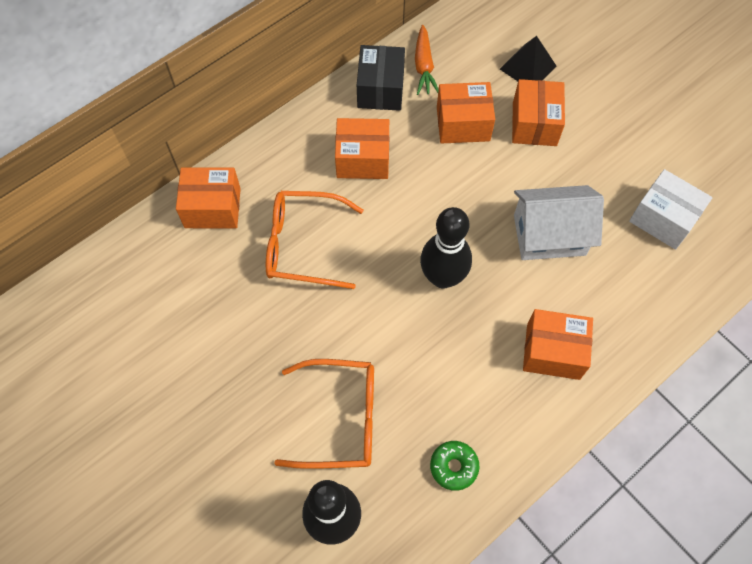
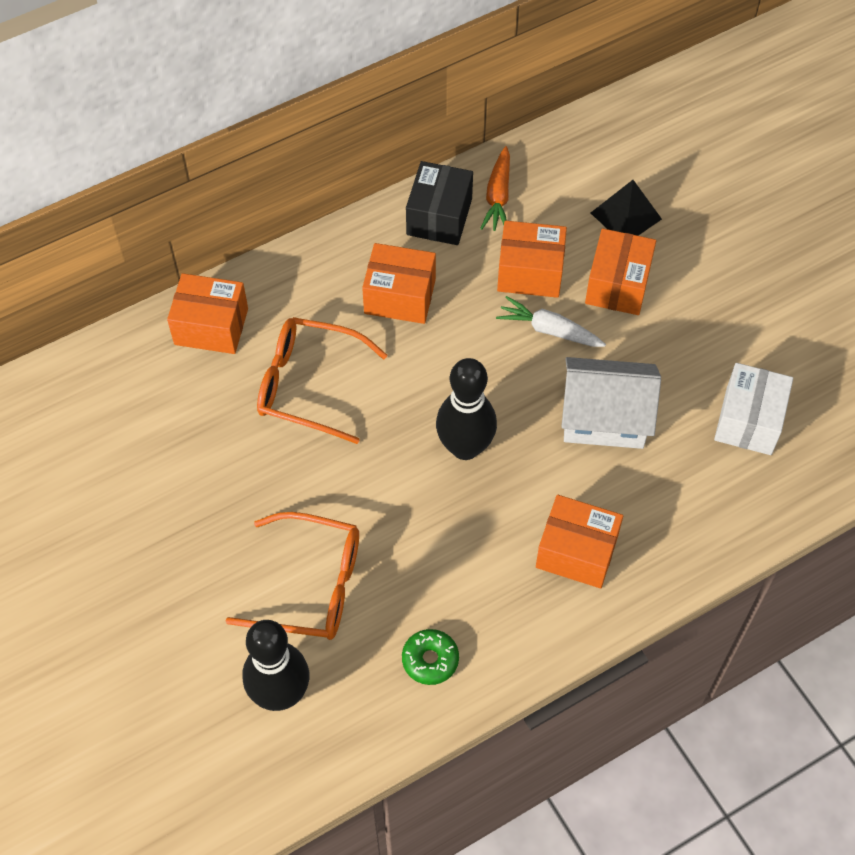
camera: 10 degrees right, 5 degrees down
(489, 169) = (549, 330): none -> white carrot
(663, 219) = (748, 421): white box -> white box turned 60 degrees clockwise

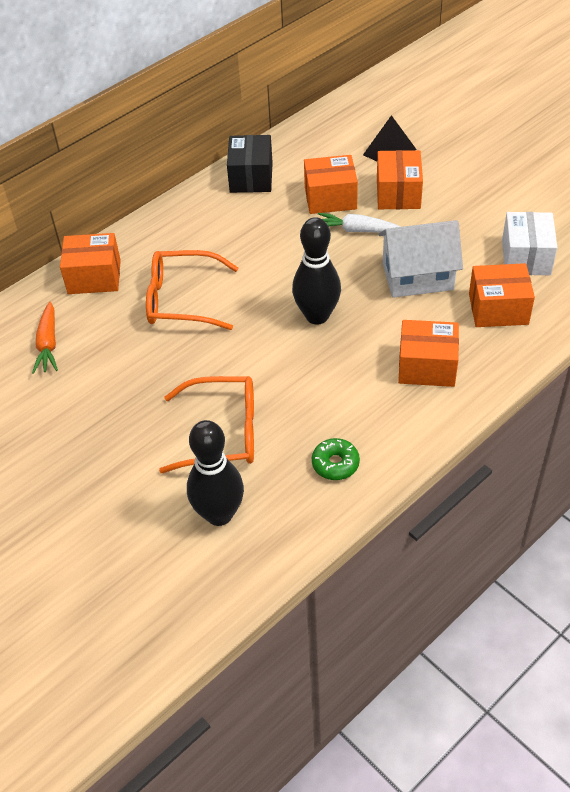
camera: 10 degrees left, 10 degrees down
(400, 296) = (236, 231): orange box -> orange box (498, 309)
(498, 196) = (291, 157): orange carrot -> orange carrot (48, 344)

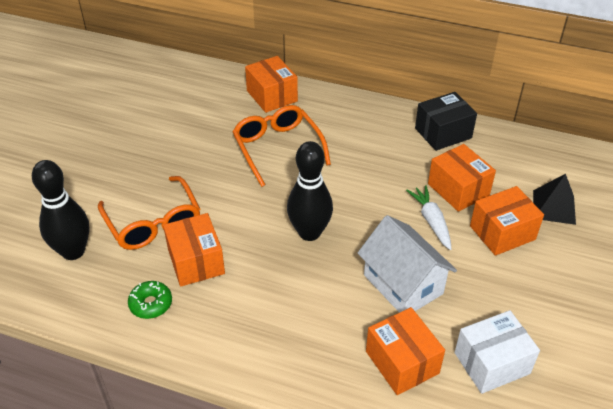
camera: 60 degrees right, 5 degrees down
(48, 344) = (194, 101): orange carrot -> none
(427, 366) = (293, 330): orange box -> orange box (196, 261)

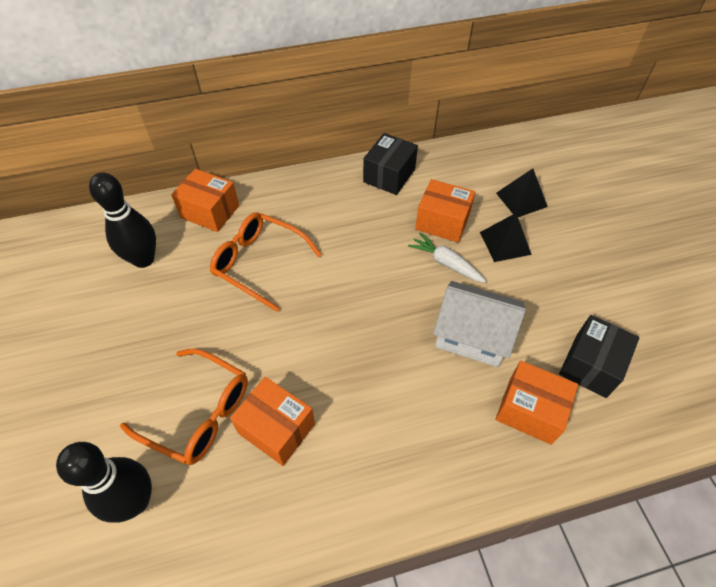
camera: 35 degrees left, 10 degrees up
(151, 304) = (269, 505): green donut -> none
(309, 232) = (357, 333): black bowling pin -> black bowling pin (143, 259)
(491, 363) = (590, 365): white box -> black box
(502, 233) = (505, 243): orange box -> black pyramid

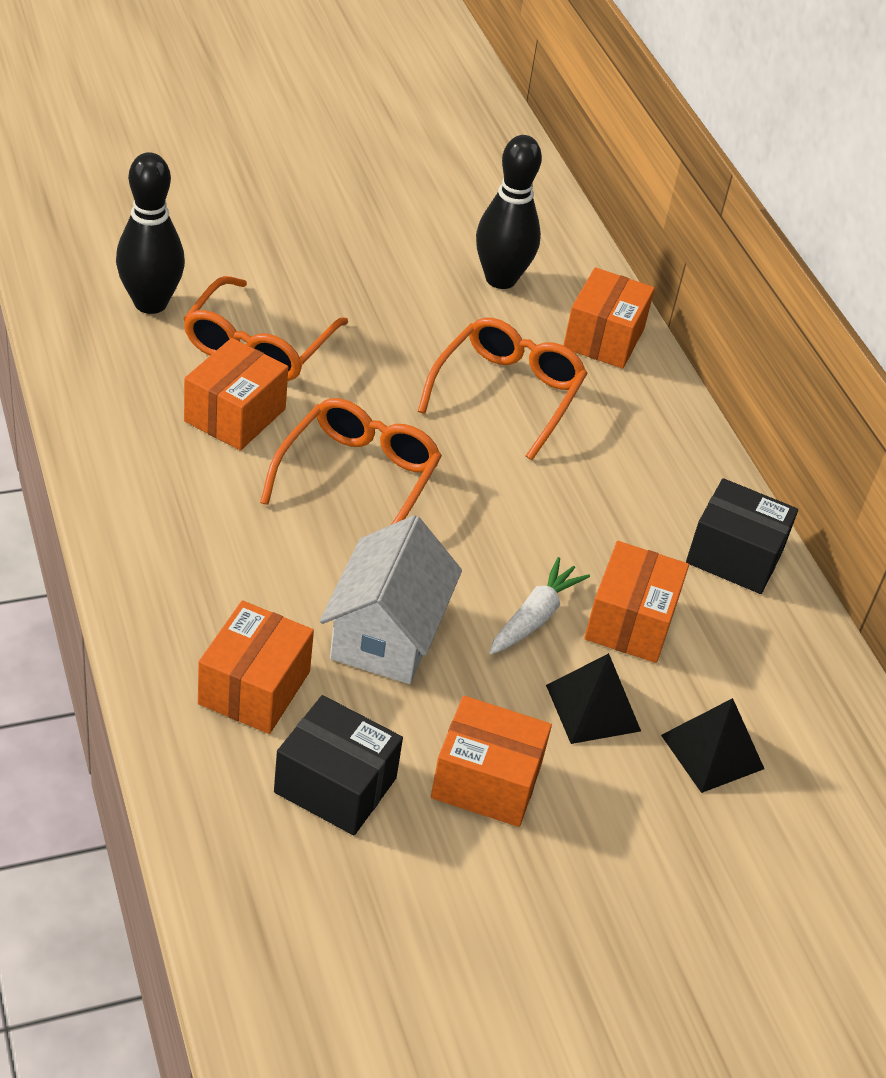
camera: 80 degrees right, 10 degrees down
(340, 349) = (358, 479): none -> orange glasses
(566, 292) = (486, 781): none -> orange box

